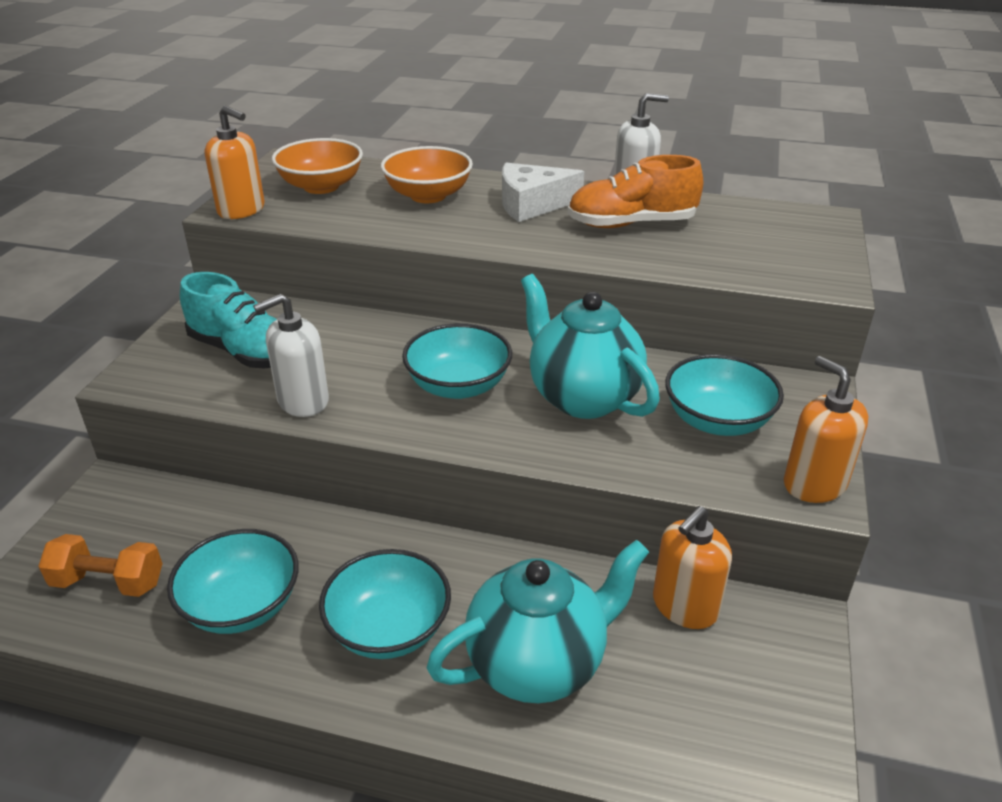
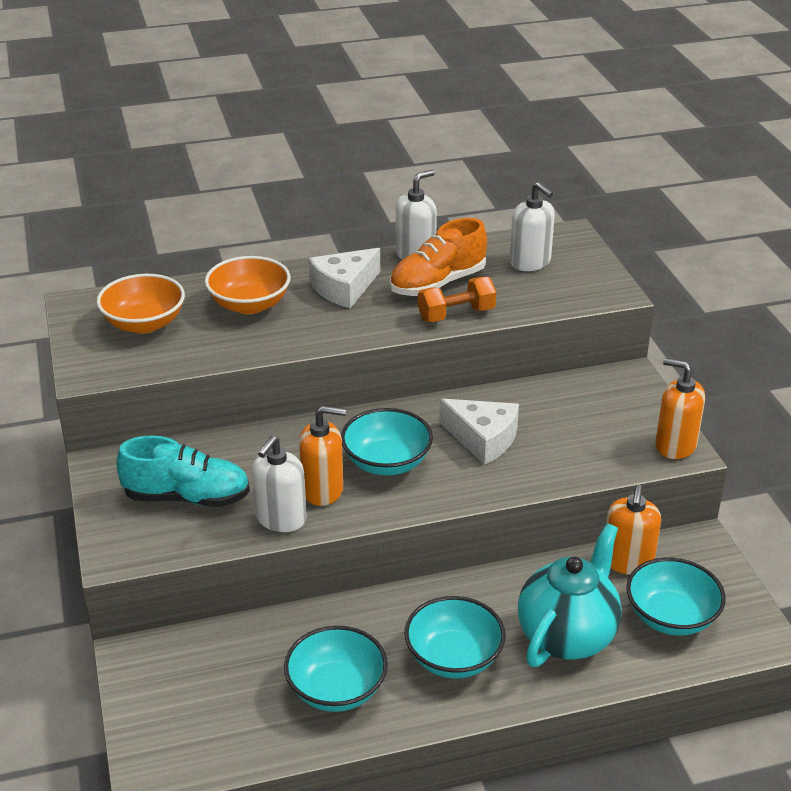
camera: 30 degrees left, 0 degrees up
(108, 582) = (217, 719): orange dumbbell -> orange dumbbell (456, 314)
(241, 210) = (100, 370): orange soap dispenser -> orange soap dispenser (322, 490)
(582, 397) = (483, 439): turquoise teapot -> white cheese
(717, 420) = (585, 423): turquoise bowl -> turquoise bowl (671, 617)
(754, 231) = (530, 262): none -> white soap dispenser

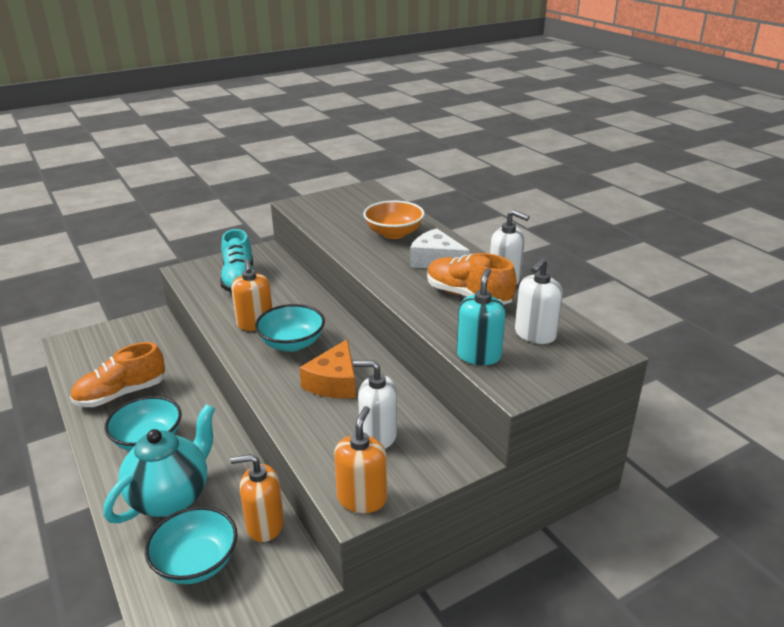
camera: 75 degrees right, 5 degrees down
(144, 323) = (354, 208): orange bowl -> none
(280, 518) = (223, 314): white soap dispenser -> white soap dispenser (378, 436)
(336, 689) = (121, 394): turquoise bowl -> orange shoe
(456, 314) = (426, 310): orange dumbbell -> none
(483, 439) = (334, 382): white cheese -> orange cheese
(556, 300) = (478, 355): none -> turquoise soap dispenser
(567, 636) = (171, 497): turquoise teapot -> turquoise teapot turned 75 degrees counterclockwise

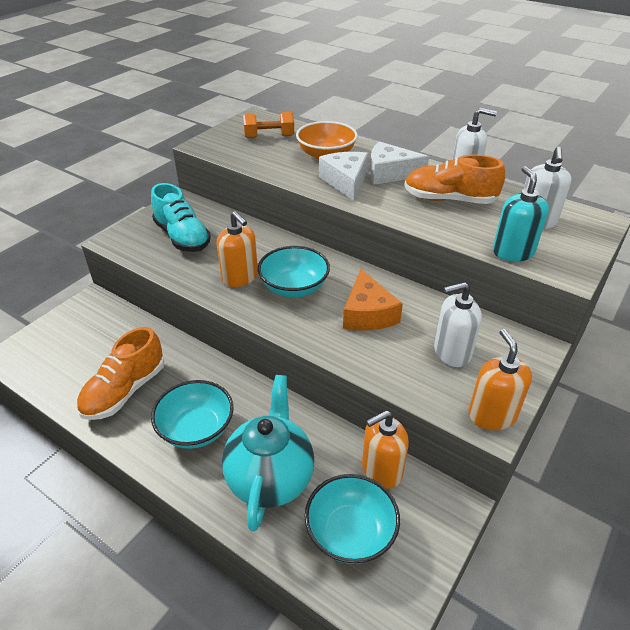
camera: 25 degrees left, 10 degrees up
(360, 208) = (269, 137): none -> orange dumbbell
(387, 259) = (345, 182): none -> white cheese

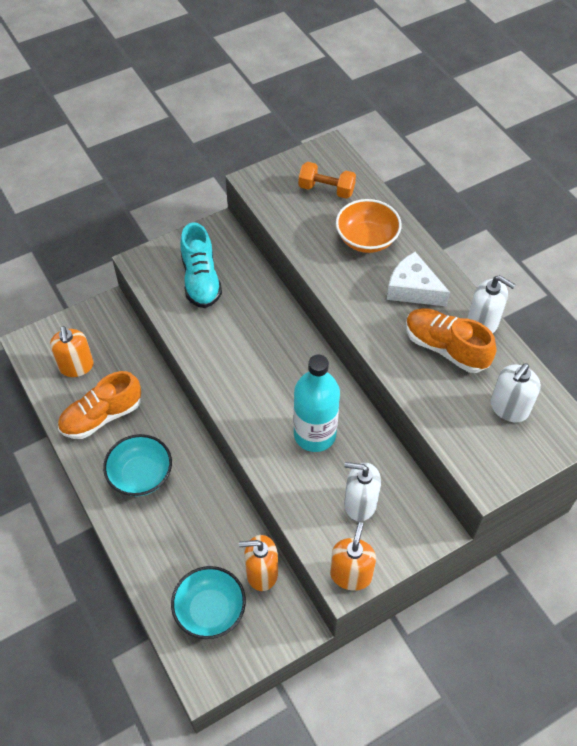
camera: 25 degrees right, 15 degrees up
(240, 277) = (228, 350): orange soap dispenser -> orange soap dispenser (76, 366)
(270, 478) = (175, 542): turquoise teapot -> none
(294, 287) = (268, 379): turquoise bowl -> none
(345, 182) = (362, 286): white cheese -> none
(368, 314) = (314, 434): orange cheese -> turquoise bottle
(513, 252) = (455, 437): turquoise soap dispenser -> none

